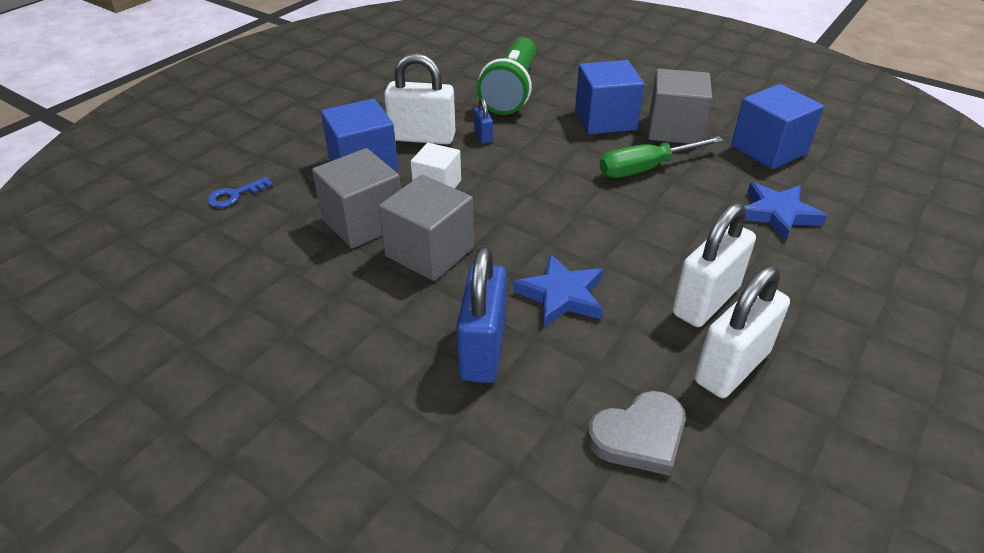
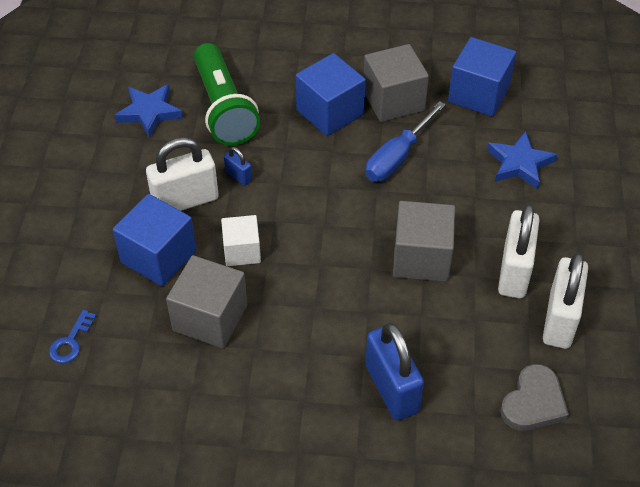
camera: 30 degrees left, 10 degrees up
(429, 252) = (288, 322): grey cube -> grey cube (421, 258)
(561, 295) = (414, 315): blue star -> blue star (149, 112)
(645, 169) = (397, 157): green screwdriver -> blue screwdriver

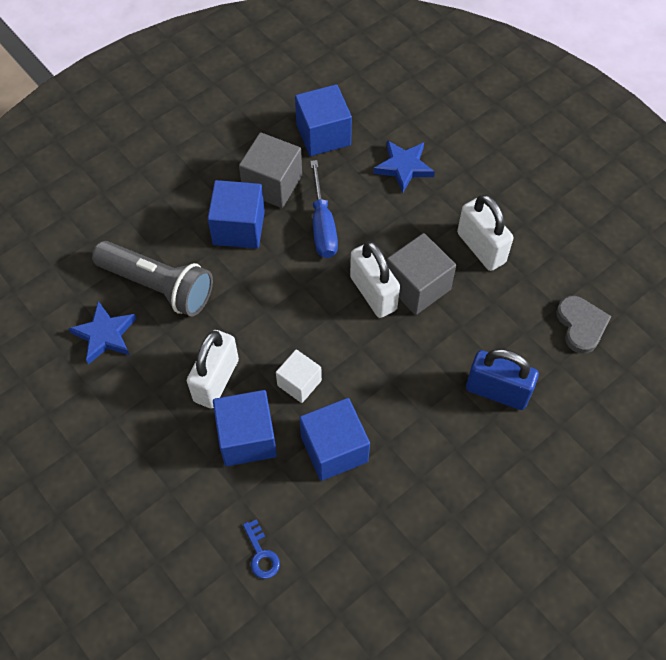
camera: 45 degrees left, 10 degrees up
(210, 318) = (334, 449): grey cube -> blue cube
(224, 108) = (158, 286): green flashlight -> grey flashlight
(238, 176) = (231, 330): blue padlock -> none
(559, 320) = (539, 258): white padlock -> white padlock (373, 293)

